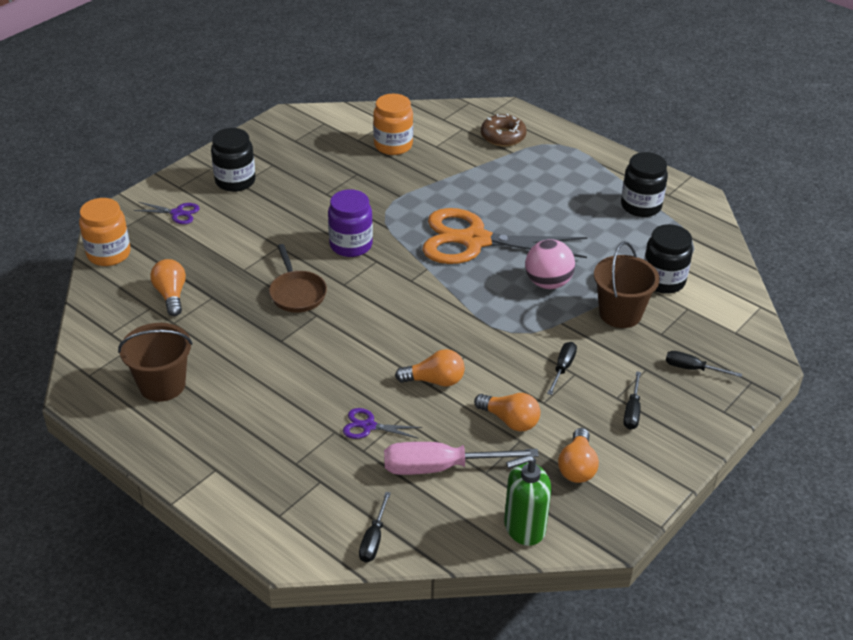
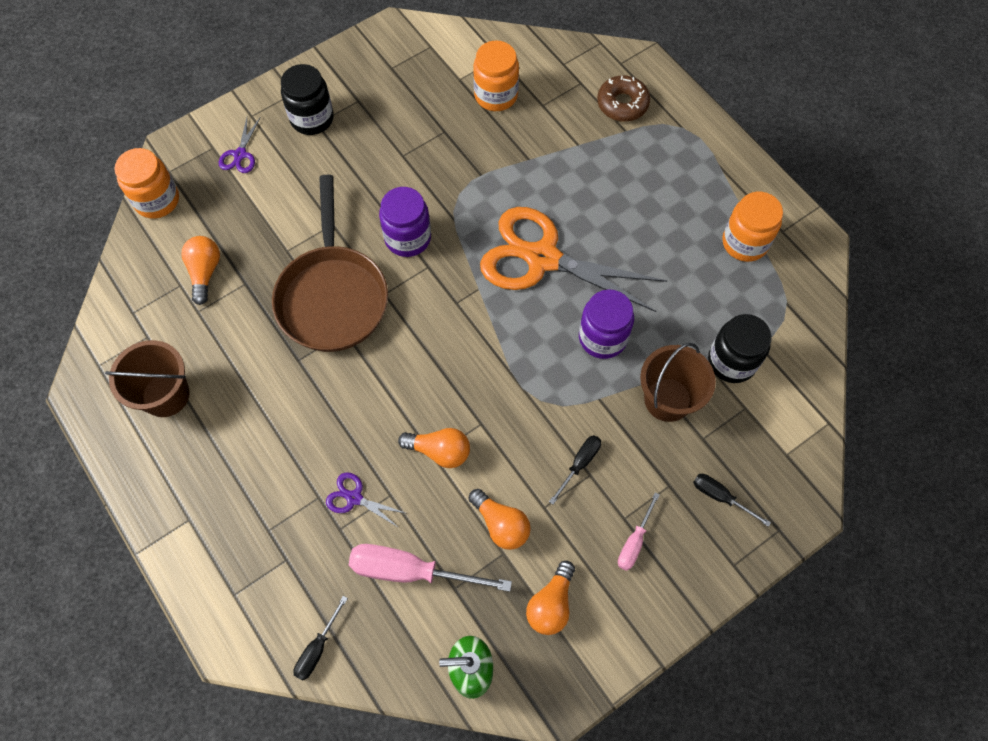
camera: 15 degrees right, 25 degrees up
(177, 213) = (240, 154): purple scissors -> purple scissors turned 75 degrees clockwise
(297, 293) = (332, 296): brown pan -> brown pan, size x1.85
(548, 283) = (602, 337): pink ball -> purple jar
(632, 411) = (634, 542): black screwdriver -> pink screwdriver
(641, 206) = (744, 242): black jar -> orange jar

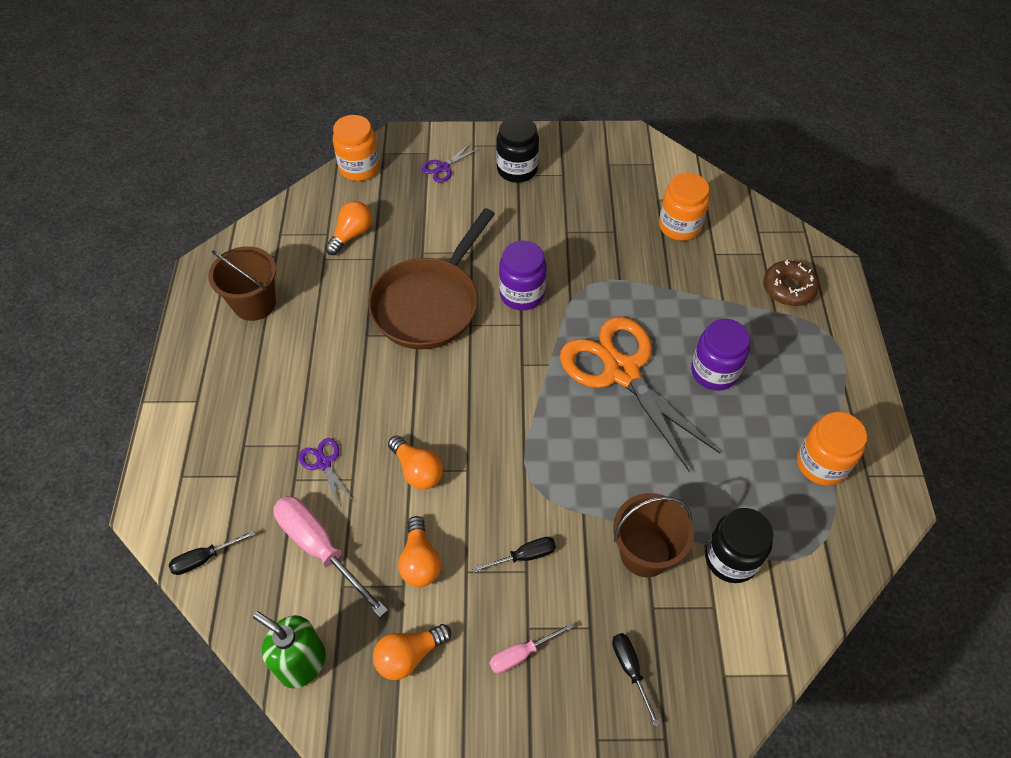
camera: 35 degrees right, 10 degrees down
(602, 337) = (625, 465): purple jar -> purple jar (714, 372)

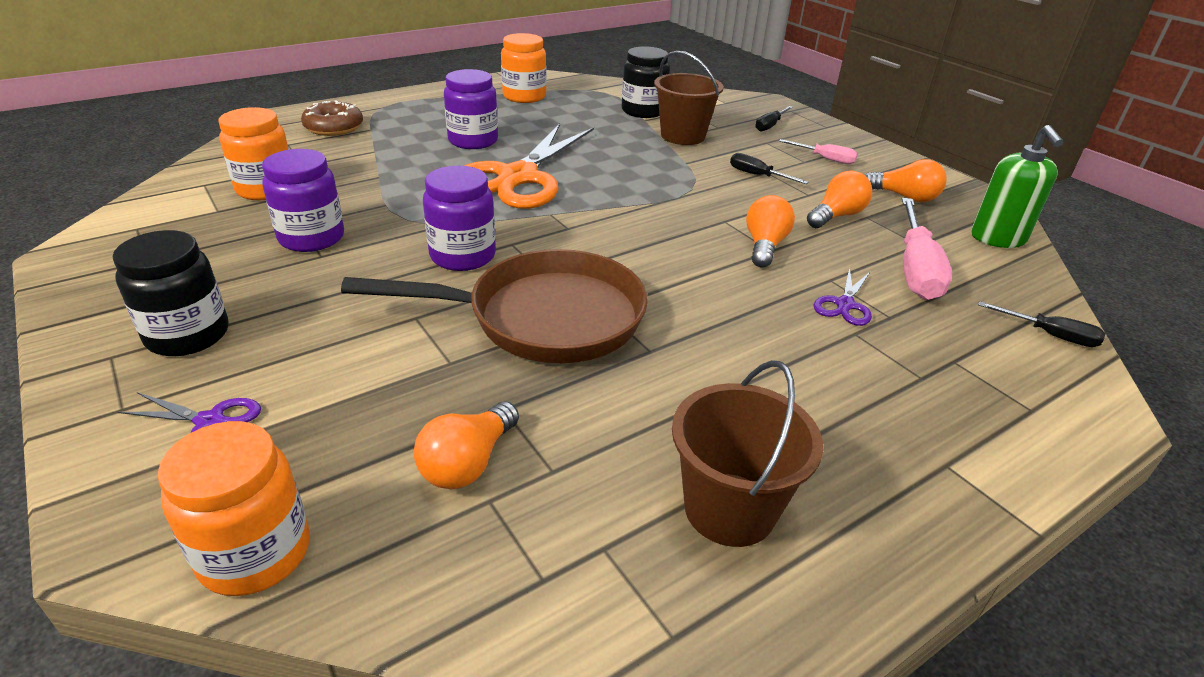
camera: 125 degrees left, 20 degrees down
(351, 235) = (468, 463): orange light bulb -> orange light bulb turned 60 degrees counterclockwise
(592, 232) = (311, 238): none -> purple jar

